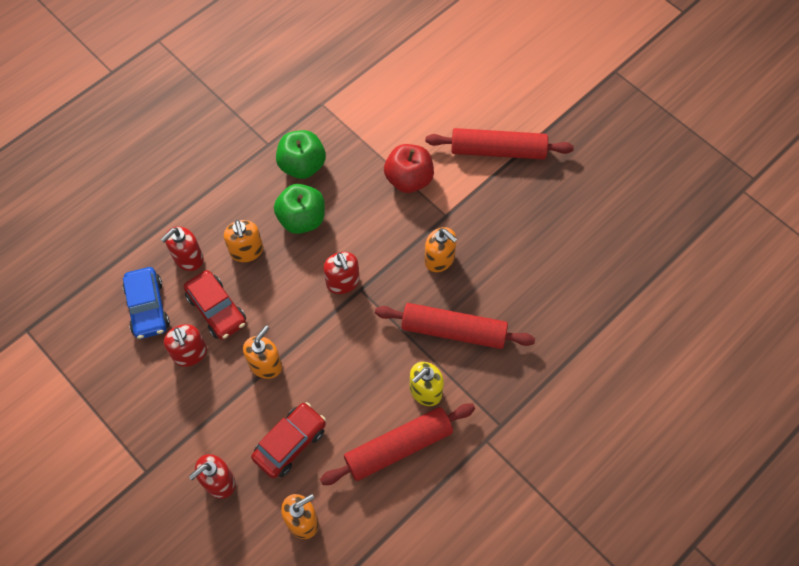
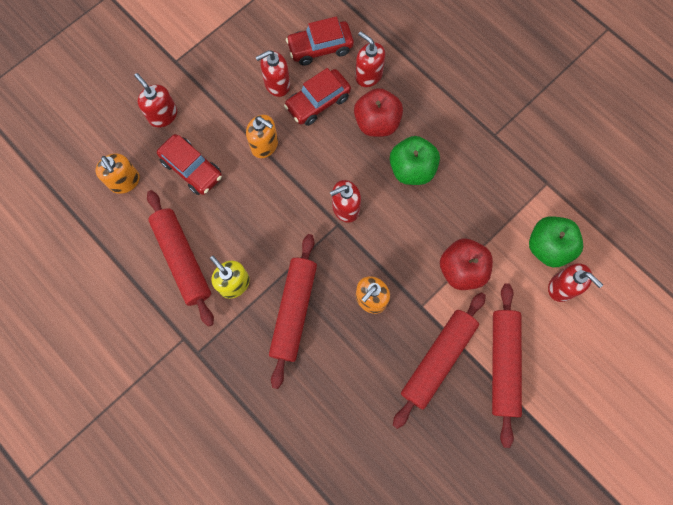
camera: 90 degrees right, 10 degrees up
(148, 307) = (320, 48): blue car -> red car
(246, 251) = (377, 123): orange soap dispenser -> red apple
(302, 165) = (472, 167): green apple -> green apple (548, 247)
(425, 100) = (562, 287): none -> red soap dispenser
(497, 202) = (438, 360): none -> red rolling pin

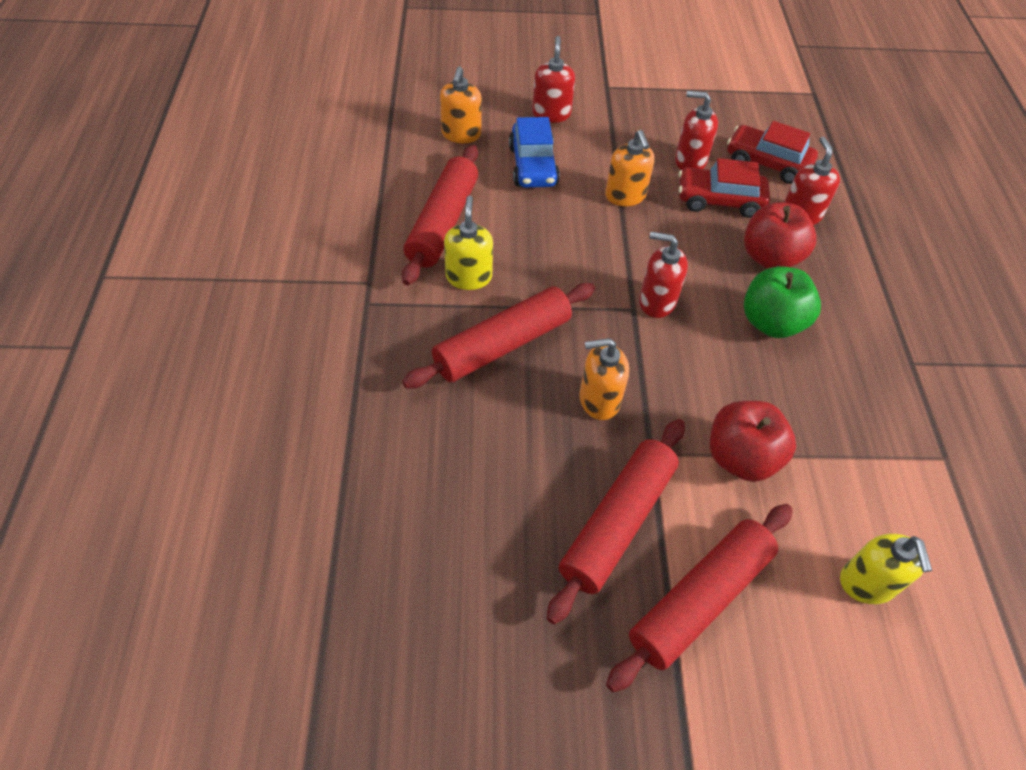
camera: 40 degrees right, 20 degrees down
(192, 169) = (533, 166): red car -> blue car
(438, 360) = (618, 523): red rolling pin -> red rolling pin turned 45 degrees counterclockwise
(548, 247) = (886, 524): green apple -> none
(562, 287) = (867, 583): red soap dispenser -> yellow soap dispenser

